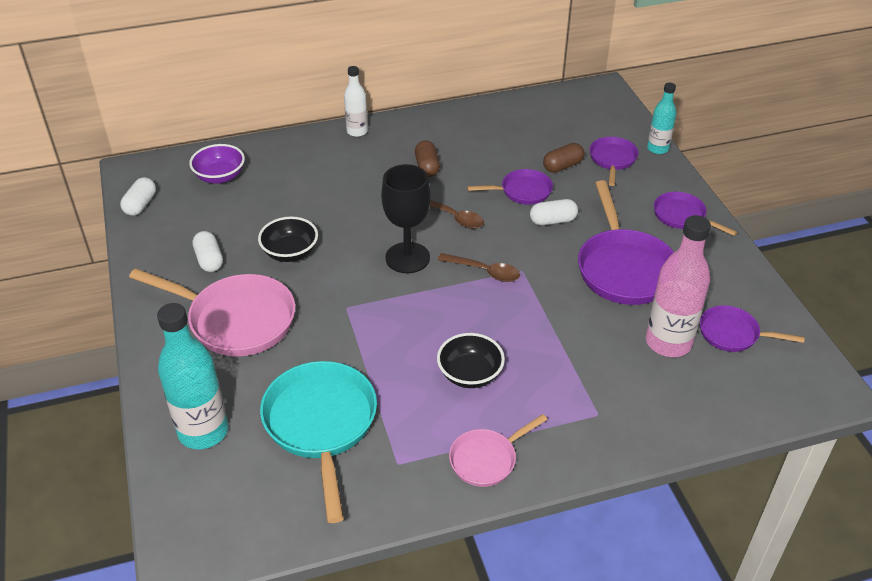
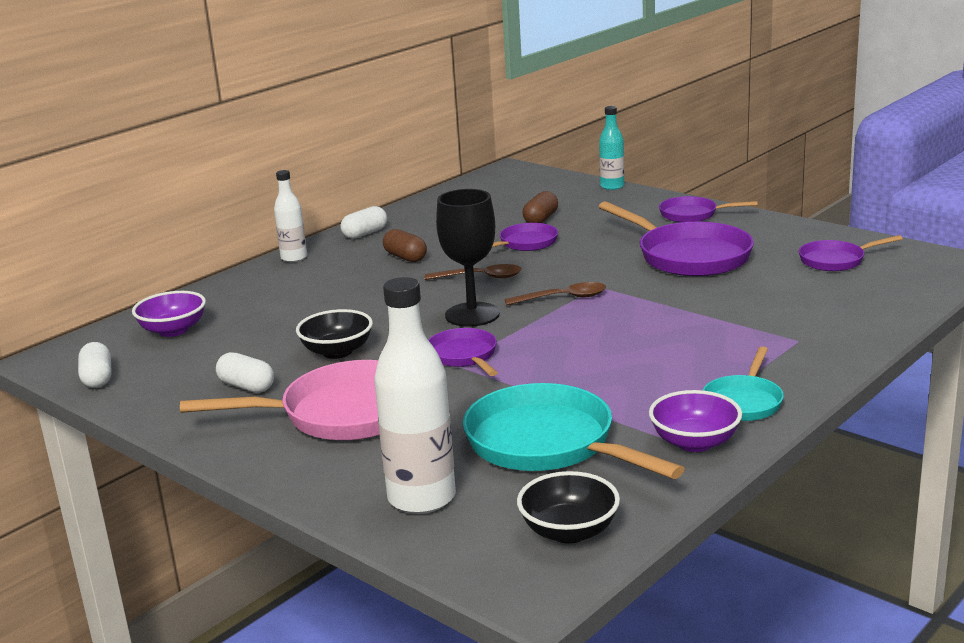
camera: 30 degrees left, 20 degrees down
(203, 431) = (421, 498): turquoise bottle -> white bottle
(411, 481) = (694, 442): none -> purple bowl
(470, 374) = (646, 360): black bowl -> black bowl (569, 531)
(486, 459) = (744, 402): pink pan -> turquoise pan
(553, 221) = (581, 251): white capsule -> white capsule (365, 234)
(612, 160) = (581, 203): purple pan -> purple pan (464, 356)
(668, 342) = (791, 282): pink bottle -> none

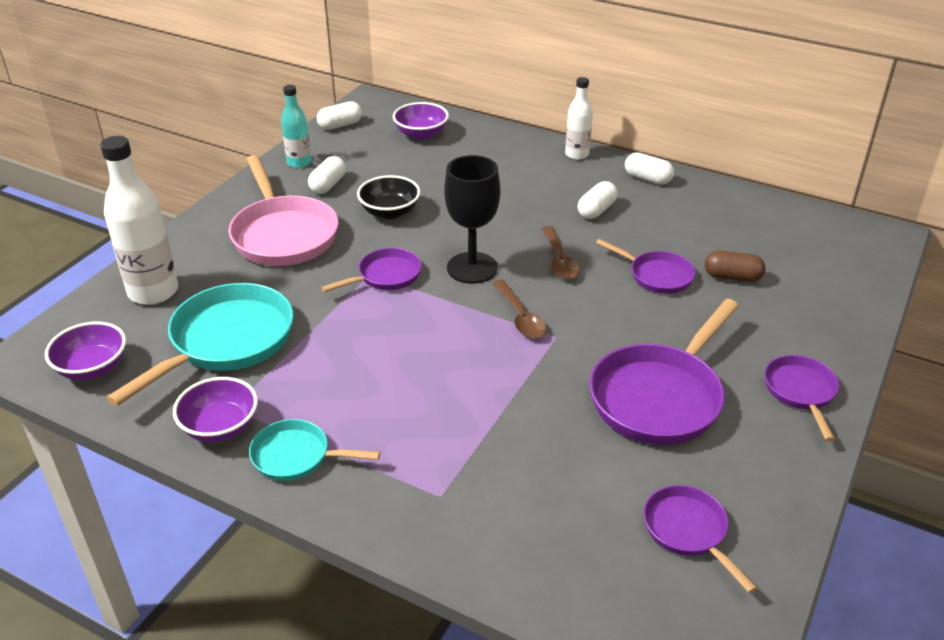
camera: 75 degrees right, 15 degrees up
(405, 257) = (596, 210): brown capsule -> white capsule
(569, 531) = (93, 368): black bowl -> purple bowl
(612, 186) = (869, 317): turquoise bottle -> turquoise bottle (299, 163)

